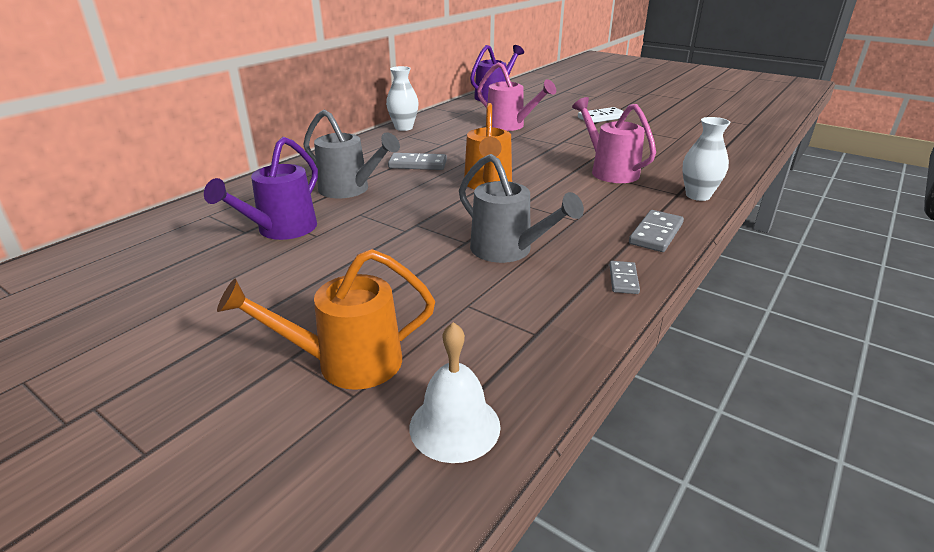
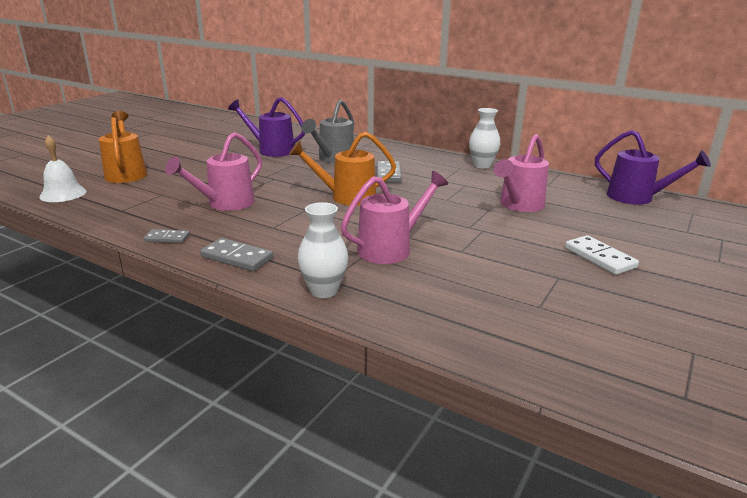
camera: 85 degrees right, 5 degrees down
(508, 251) = (225, 204): grey watering can -> pink watering can

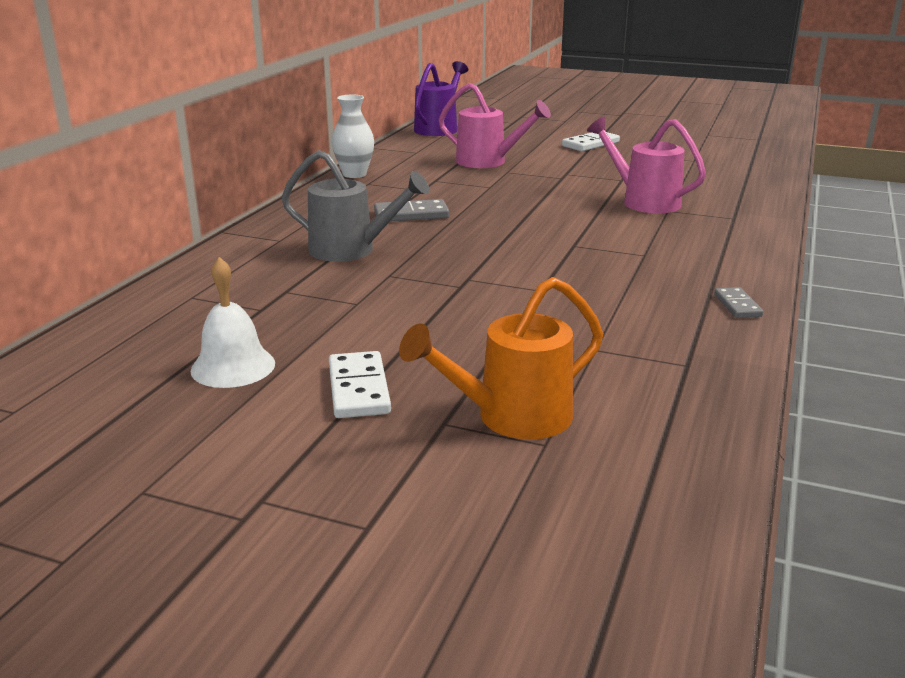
camera: 100 degrees left, 0 degrees up
(63, 194) = (671, 452): white bell -> white bell (233, 366)
(180, 154) = (358, 389): none -> white domino
(225, 204) = (596, 293): pink watering can -> none
(237, 257) = (739, 259): grey domino -> none
(271, 150) = (306, 302): purple watering can -> none
(324, 290) = (756, 218): white vase -> none
(346, 197) = (516, 229): orange watering can -> none

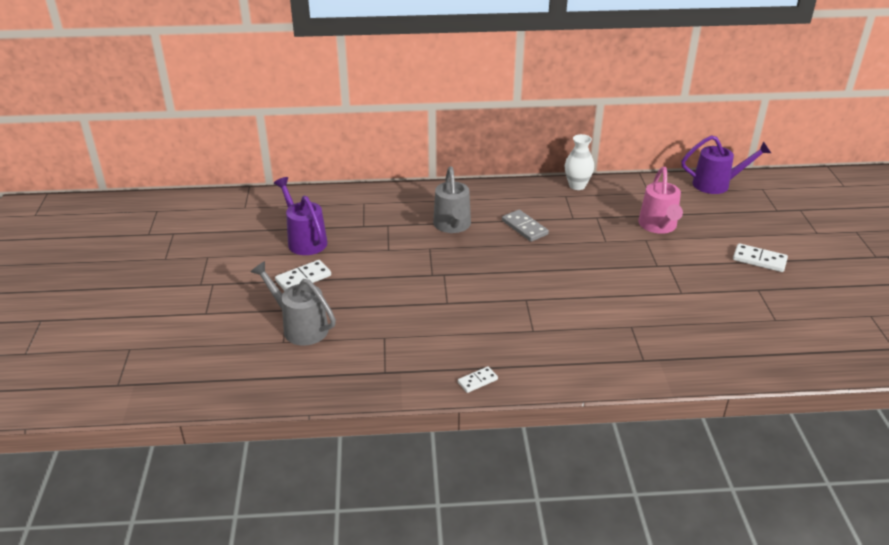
camera: 65 degrees right, 10 degrees up
(233, 366) = (304, 240): white bell -> purple watering can
(511, 418) = (300, 327): orange watering can -> grey watering can
(643, 201) = (639, 312): pink watering can -> none
(737, 305) = (477, 381): grey domino -> white domino

